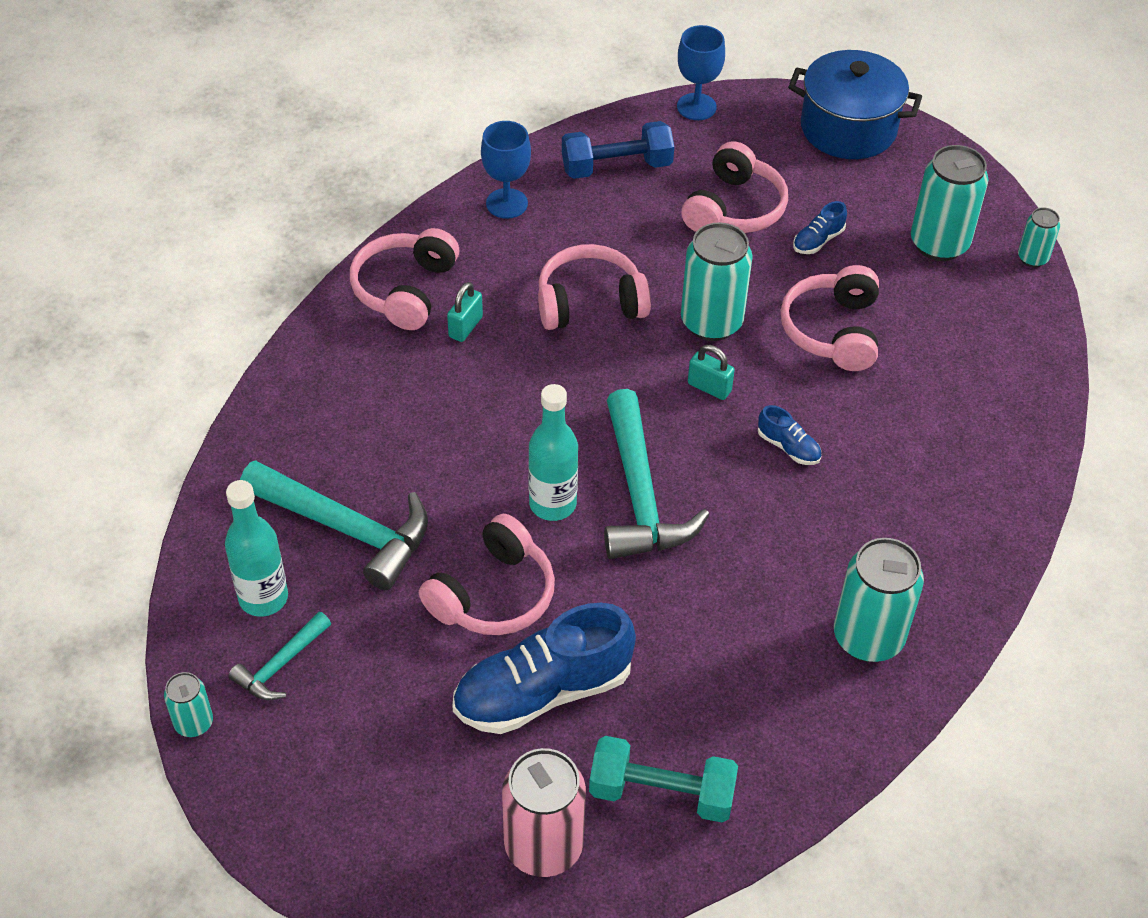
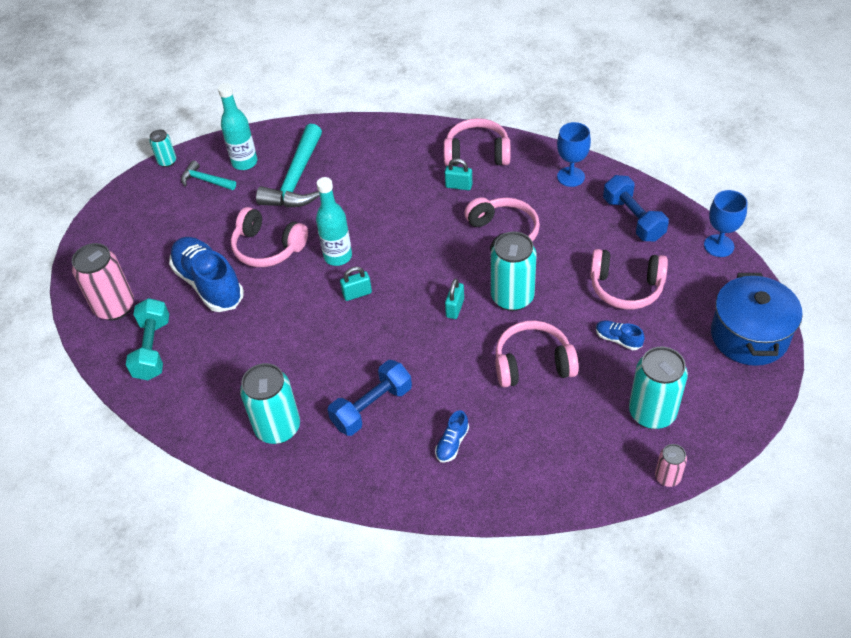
camera: 80 degrees right, 0 degrees up
(640, 494) = (357, 294): turquoise hammer -> turquoise padlock
(788, 447) = (419, 358): blue shoe -> blue shoe (452, 443)
(859, 518) = (372, 407): none -> blue dumbbell
(1032, 258) = (667, 477): turquoise can -> pink can

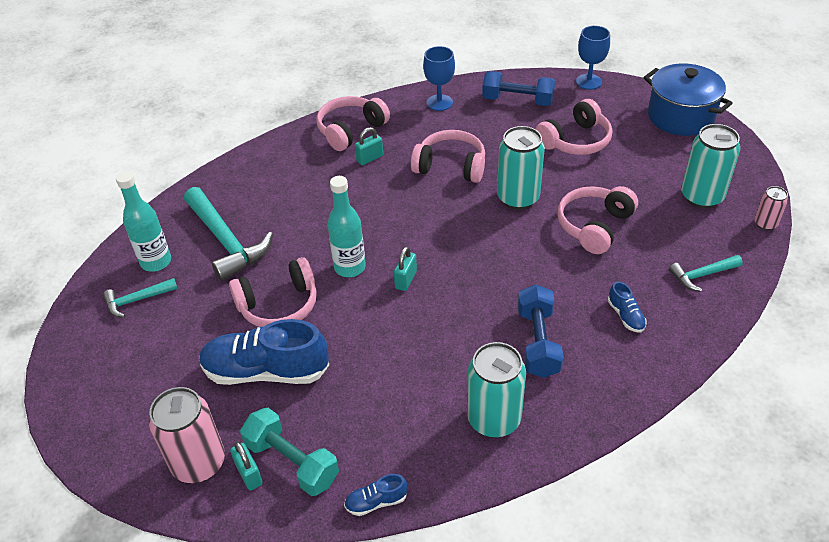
camera: 50 degrees left, 5 degrees down
(167, 161) = (70, 313): turquoise can -> none
(455, 308) = (491, 234): turquoise padlock -> turquoise padlock (249, 474)
(551, 467) = (702, 275): none -> turquoise hammer
(618, 339) = (618, 172): blue shoe -> blue shoe (376, 502)

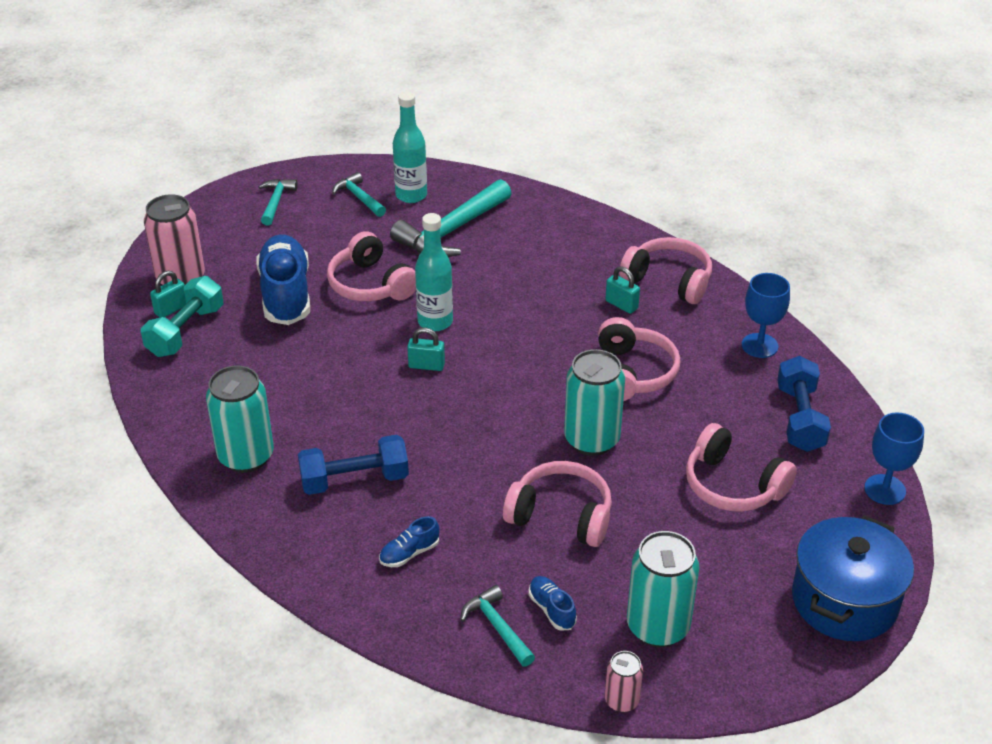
camera: 75 degrees right, 5 degrees down
(105, 368) = (276, 202): none -> turquoise hammer
(376, 502) = (147, 390): blue shoe -> blue shoe (551, 609)

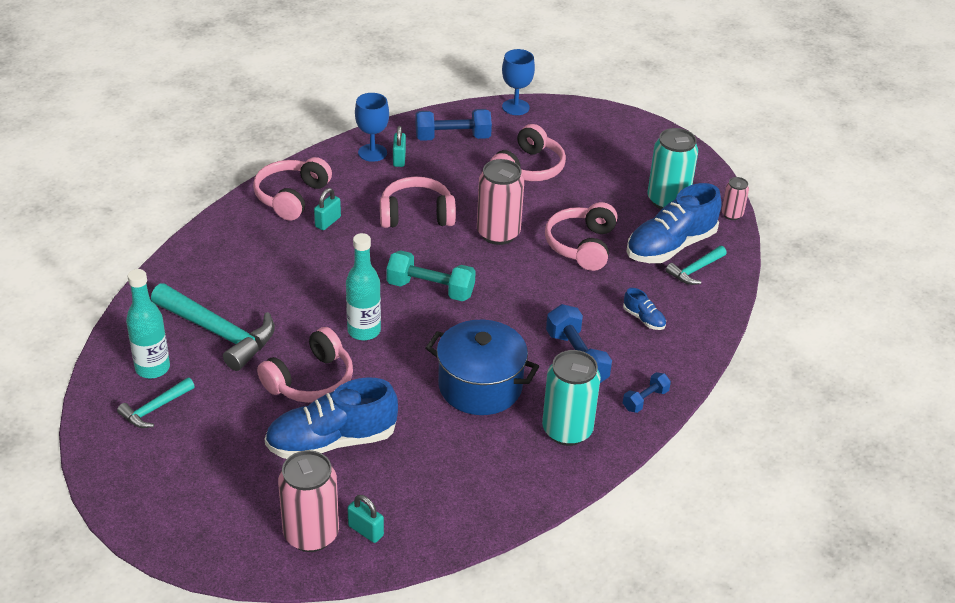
camera: 100 degrees left, 0 degrees up
(185, 331) = (401, 510): turquoise dumbbell -> turquoise dumbbell (430, 289)
(271, 529) = (645, 400): none -> blue dumbbell
(276, 202) = (160, 478): turquoise hammer -> none
(426, 365) = (426, 330): turquoise padlock -> turquoise padlock (399, 159)
(551, 609) = (670, 246): blue shoe -> blue shoe, size x2.28
(591, 440) = (498, 233): turquoise can -> pink can
(844, 601) = (618, 128): blue pot -> blue pot (480, 386)

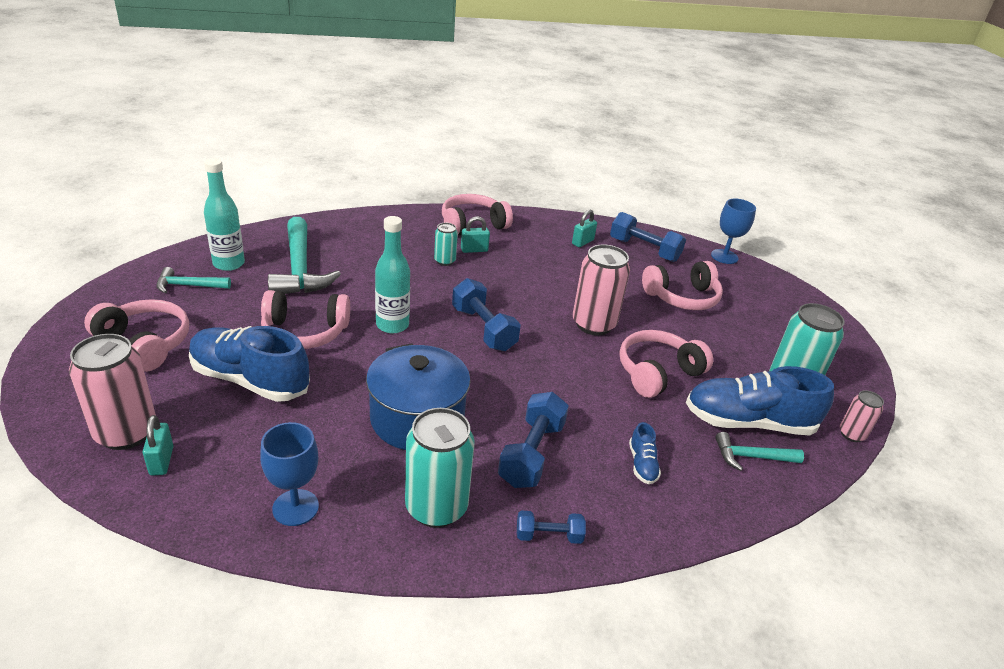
camera: 40 degrees right, 5 degrees down
(320, 248) = (445, 261): none -> turquoise can
(372, 153) = (568, 229): blue goblet -> blue goblet (295, 507)
(416, 215) = (545, 279): pink headphones -> pink headphones (144, 344)
(430, 289) = (483, 329): turquoise dumbbell -> blue dumbbell

